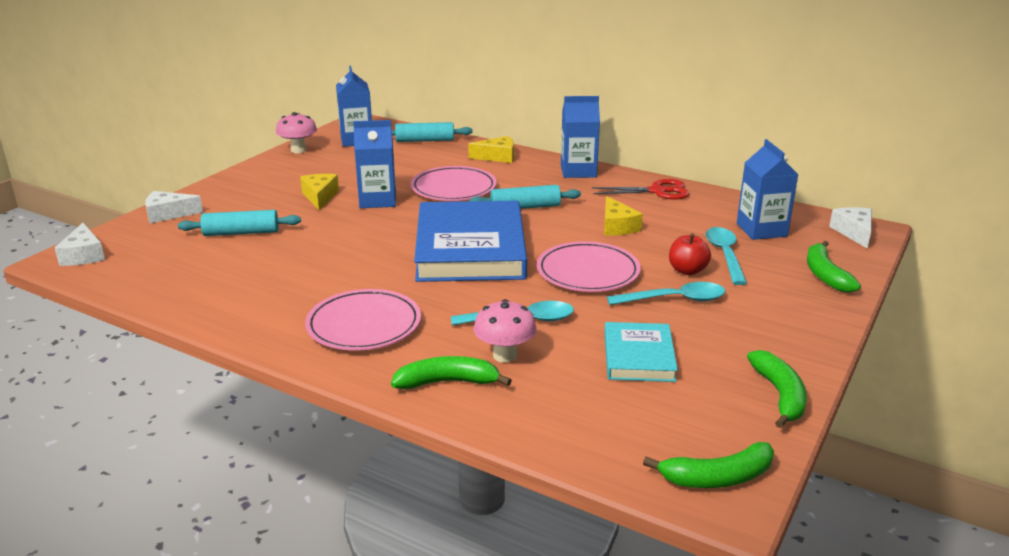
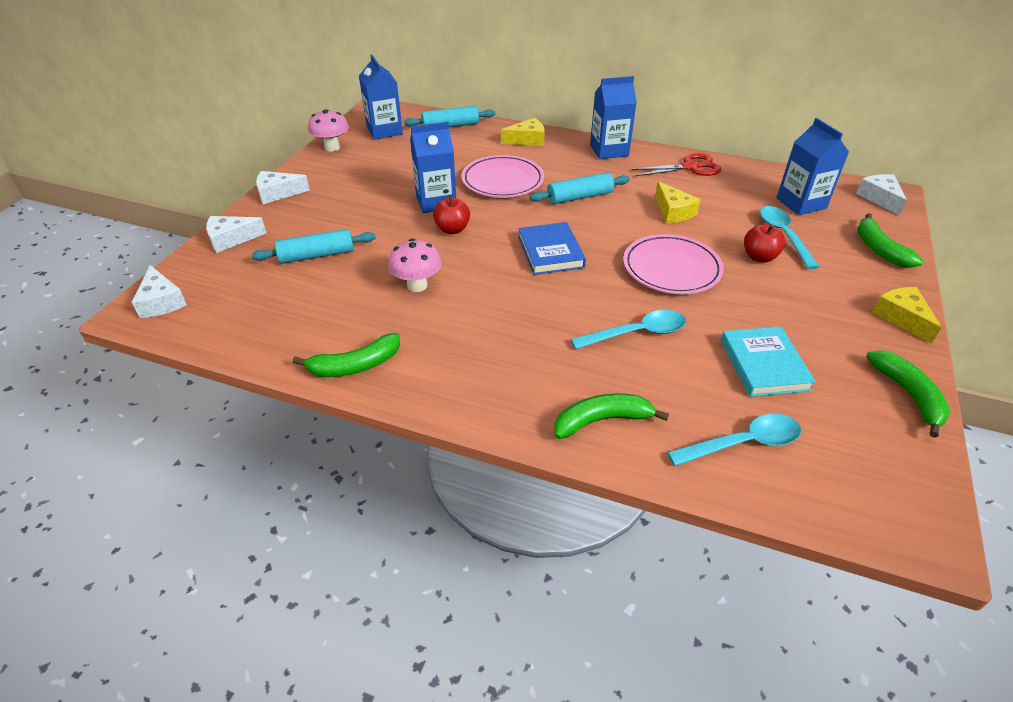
camera: 10 degrees left, 15 degrees up
(228, 182) = (278, 193): none -> white cheese
(320, 197) = (377, 203): yellow cheese -> yellow cheese (902, 318)
(364, 325) = (489, 358): pink plate -> none
(382, 223) = (452, 229): none -> red apple
(470, 248) = (550, 252): blue book -> blue book, size x0.51
(505, 355) = (641, 379): pink mushroom -> pink mushroom (417, 285)
(674, 300) = (764, 292): turquoise spoon -> turquoise spoon (743, 443)
(717, 478) = (902, 503): green banana -> green banana (355, 365)

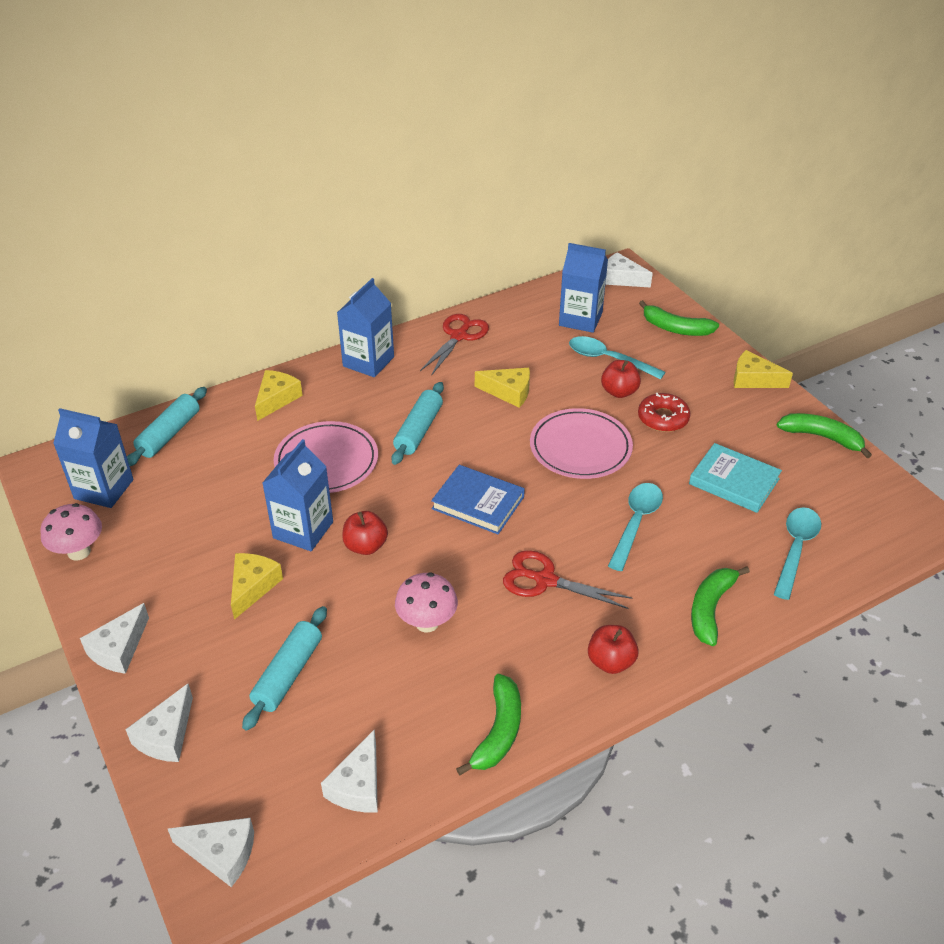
camera: 50 degrees left, 0 degrees up
(254, 327) = (358, 785): none -> white cheese
(370, 209) = (253, 587): none -> yellow cheese
(479, 390) = (610, 661): none -> red apple
(519, 317) = (545, 580): none -> red scissors
(769, 292) = (663, 418): none -> red donut

